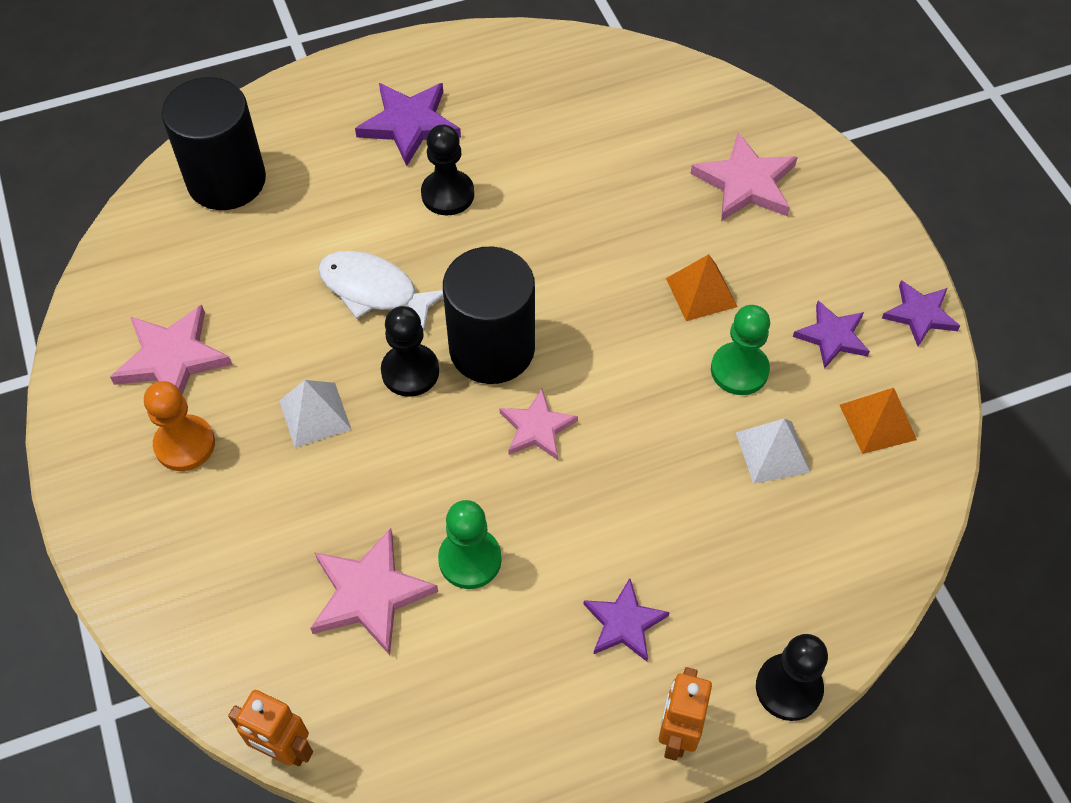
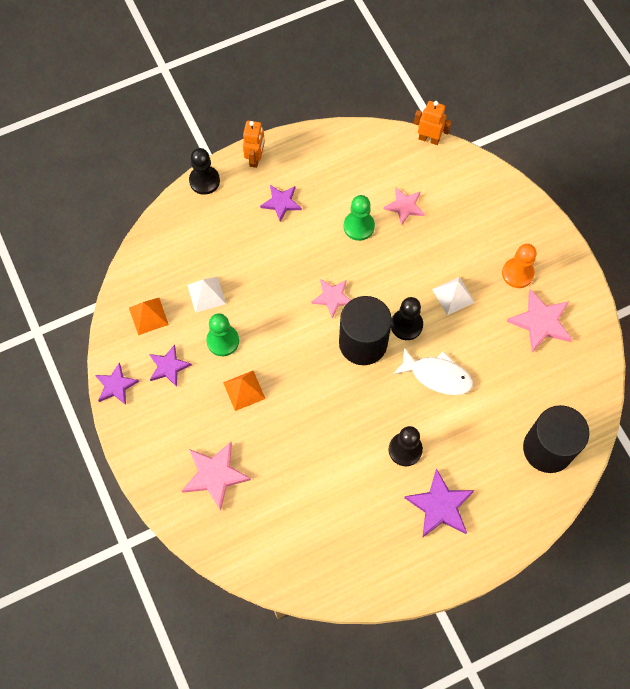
camera: 175 degrees right, 10 degrees up
(369, 594) = (404, 207): pink star -> pink star, size x0.66

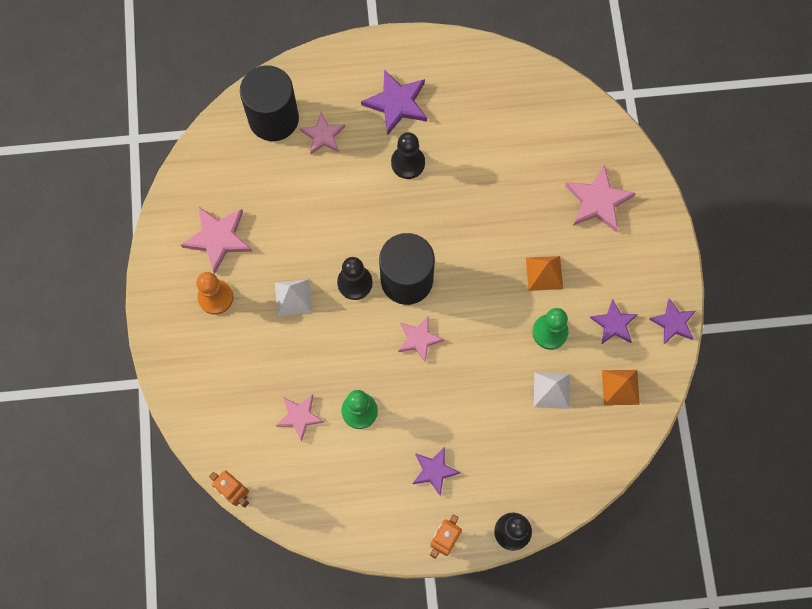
camera: 160 degrees left, 5 degrees up
(437, 375) = (346, 221): white fish -> none
(494, 448) = (323, 135): none -> pink star

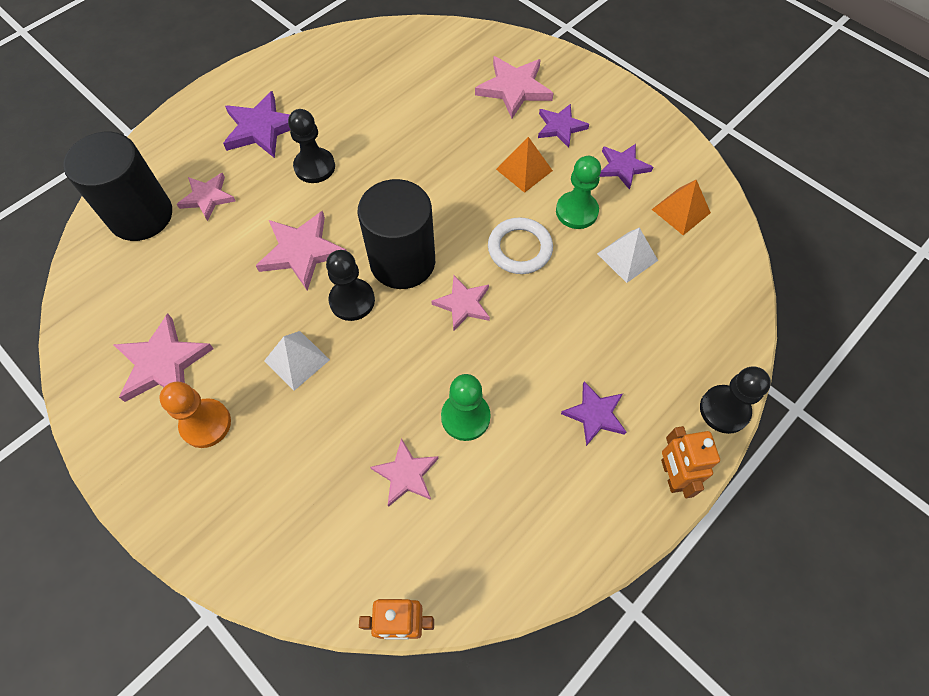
camera: 40 degrees left, 10 degrees down
(351, 223) = (302, 251): none -> pink star
(488, 329) = (519, 248): none -> white ring
(673, 323) = (668, 133): purple star -> purple star (560, 127)

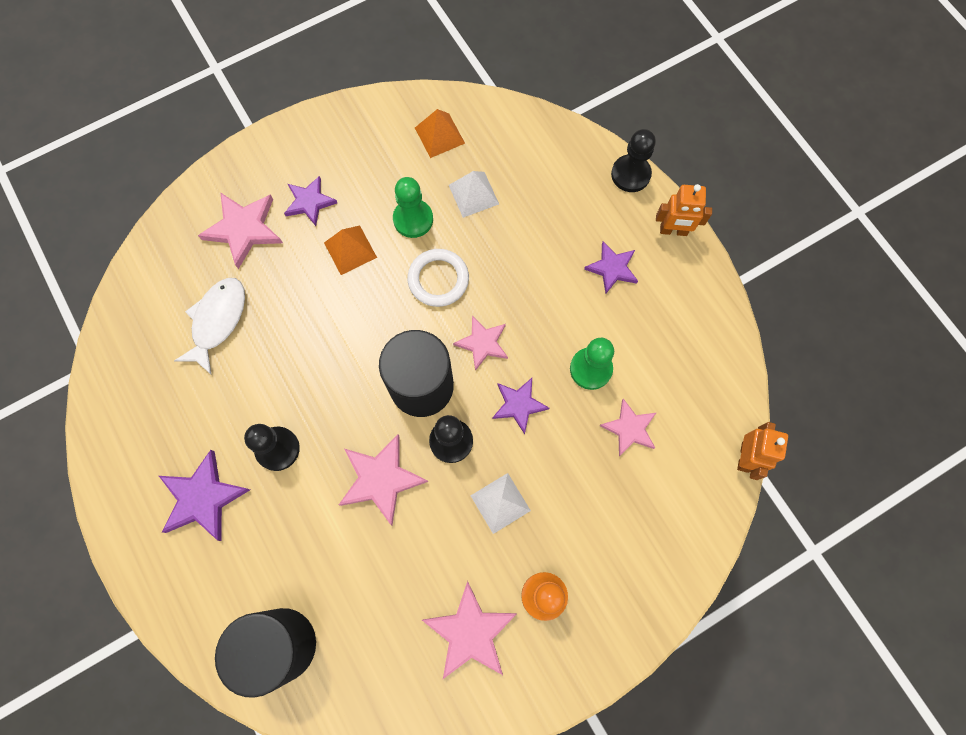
camera: 75 degrees left, 10 degrees up
(207, 197) = (280, 568): pink star -> none
(421, 95) = (217, 321): none -> white fish
(623, 167) = (376, 164): purple star -> purple star (519, 405)

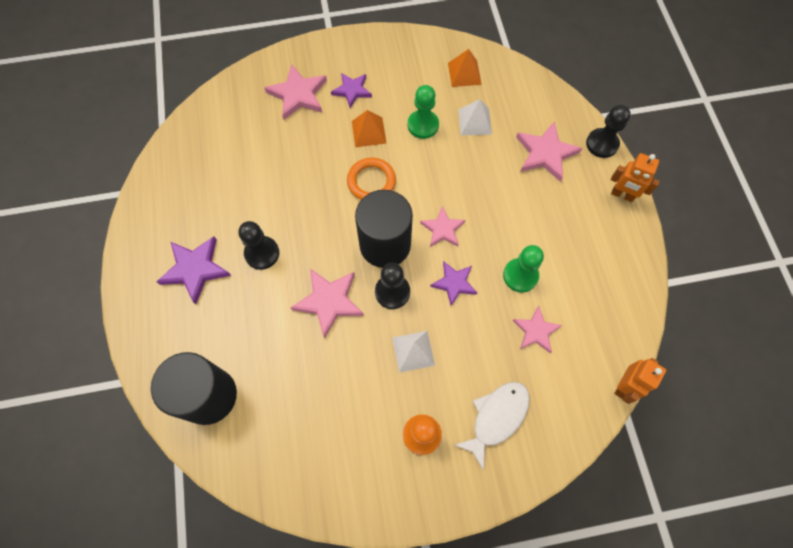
camera: 20 degrees right, 5 degrees down
(217, 321) = (255, 150): white fish -> white fish (496, 417)
(377, 312) = (371, 181): none -> orange ring
(438, 279) = (426, 173): white ring -> none
(470, 632) = (353, 441): pink star -> pink star (545, 153)
(612, 268) = (563, 207): purple star -> none

